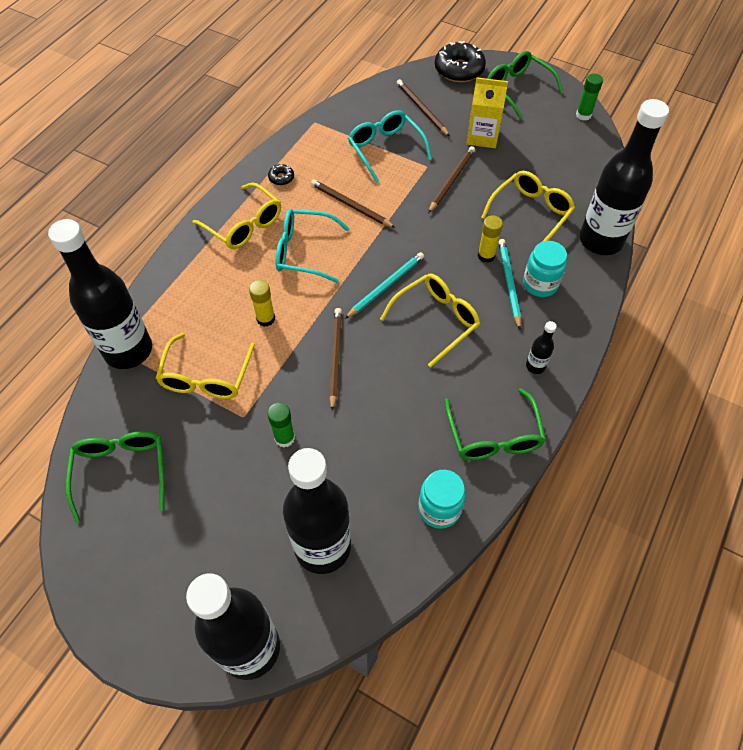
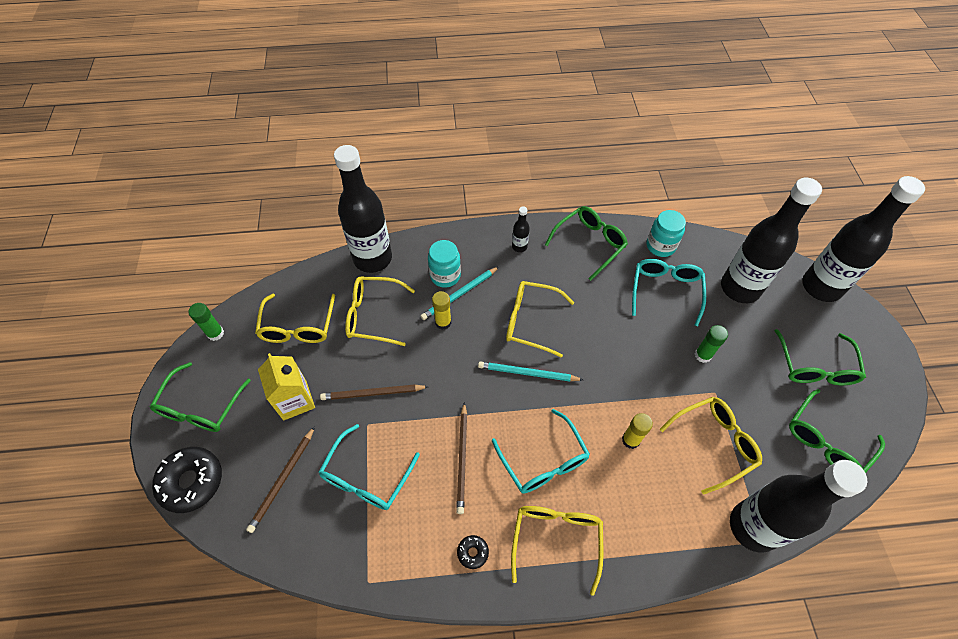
camera: 125 degrees left, 0 degrees up
(182, 534) = (815, 367): none -> green glasses
(335, 357) = (618, 366): brown pencil -> none
(379, 464) = (665, 291): none -> turquoise glasses
(554, 162) = (298, 327): none -> yellow glasses

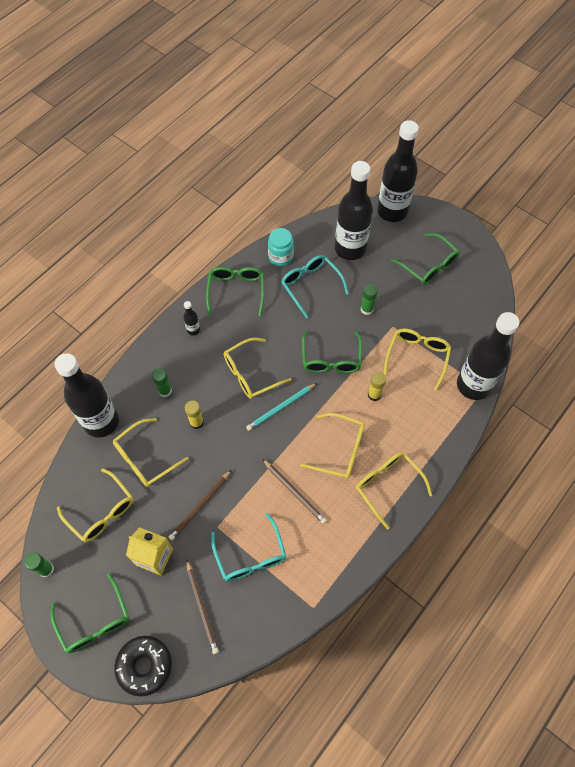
camera: 45 degrees left, 5 degrees up
(445, 276) = (165, 391): turquoise jar -> green glue stick
(459, 294) = (188, 395): turquoise pencil -> none
(472, 552) = (352, 535): black donut -> none
(543, 461) = (340, 450): turquoise glasses -> yellow glasses
(826, 441) = (468, 305): green glasses -> green glasses (331, 359)

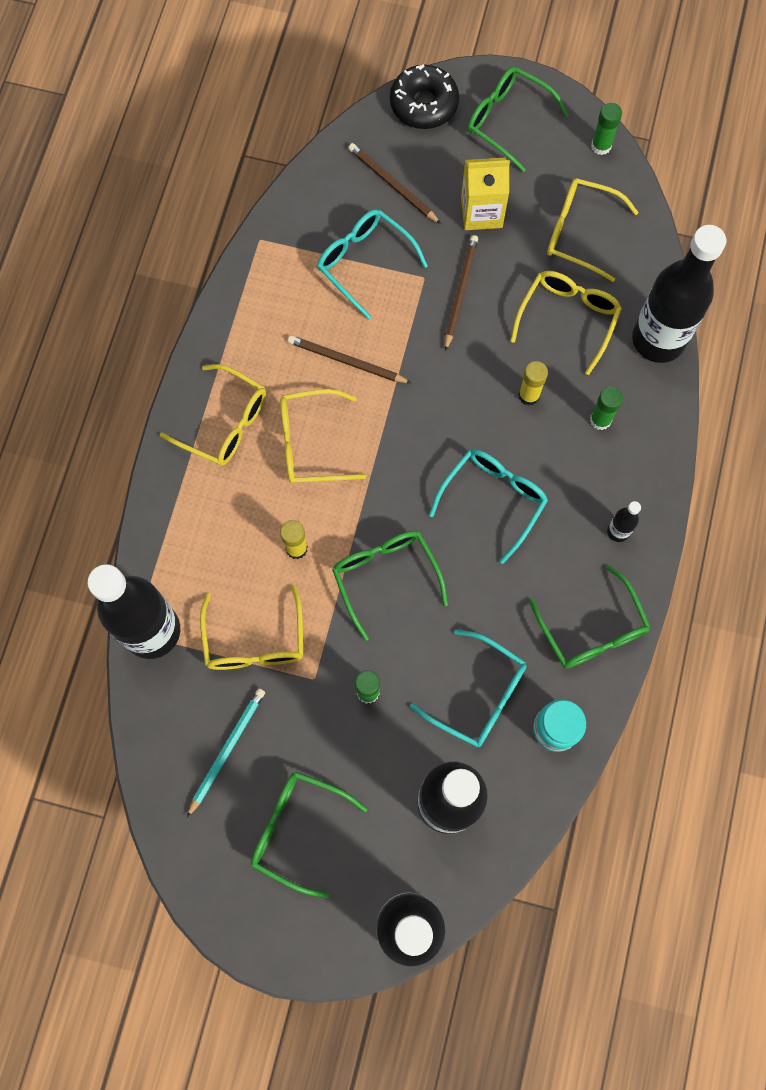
camera: 155 degrees right, 10 degrees up
(250, 374) = (493, 499): yellow glasses -> turquoise glasses
(281, 408) = (423, 468): turquoise pencil -> turquoise pencil (227, 749)

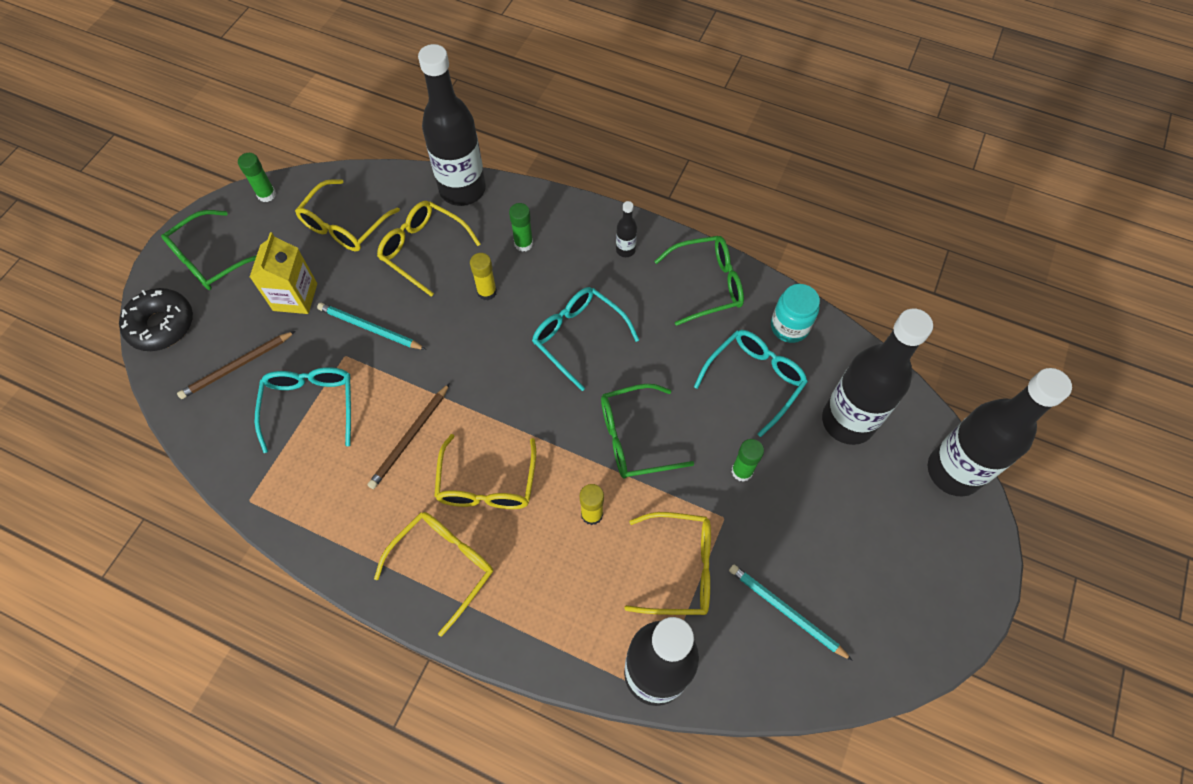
camera: 80 degrees left, 10 degrees down
(297, 829) = (866, 555): green glasses -> none
(364, 262) = (310, 405): turquoise glasses -> turquoise glasses turned 120 degrees clockwise
(460, 292) = (369, 328): brown pencil -> turquoise pencil

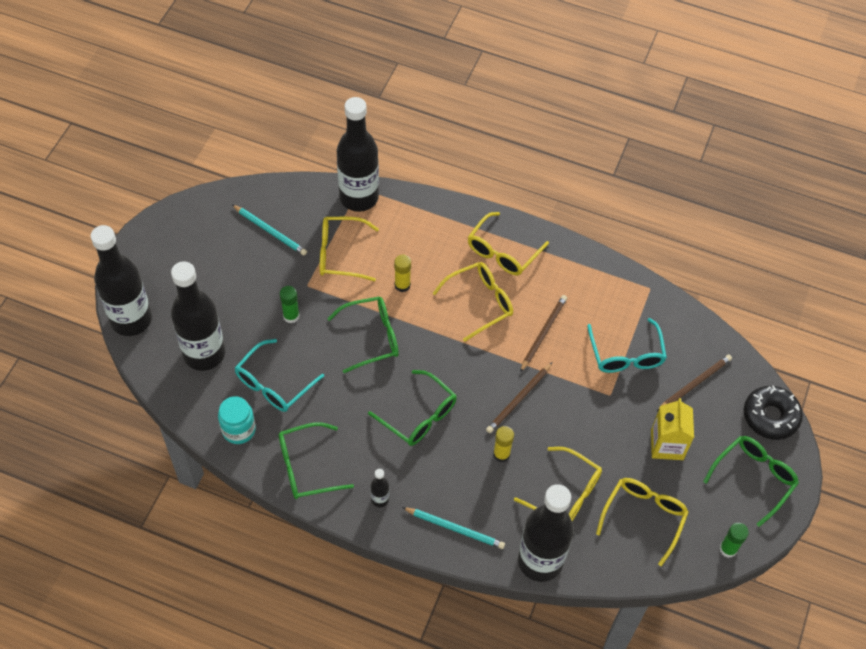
camera: 175 degrees right, 5 degrees down
(369, 328) = (595, 418): turquoise pencil -> turquoise pencil (455, 528)
(457, 353) = (518, 399): none -> brown pencil
(487, 484) = (480, 302): yellow glasses -> yellow glasses turned 60 degrees clockwise
(523, 243) = (474, 503): green glue stick -> none
(578, 337) = (419, 416): turquoise glasses -> green glasses

